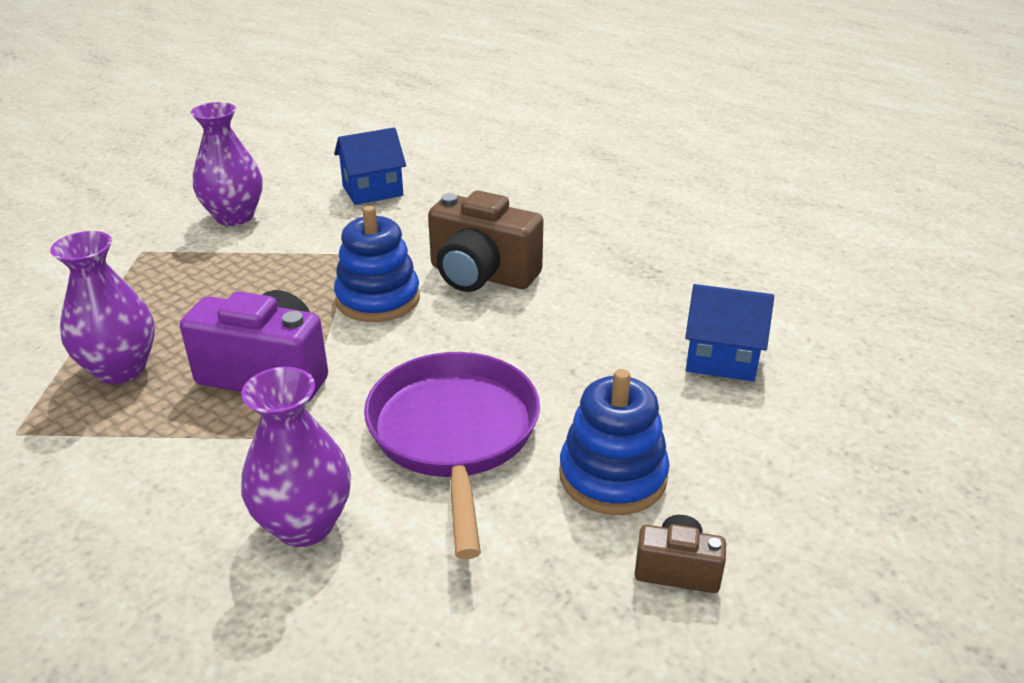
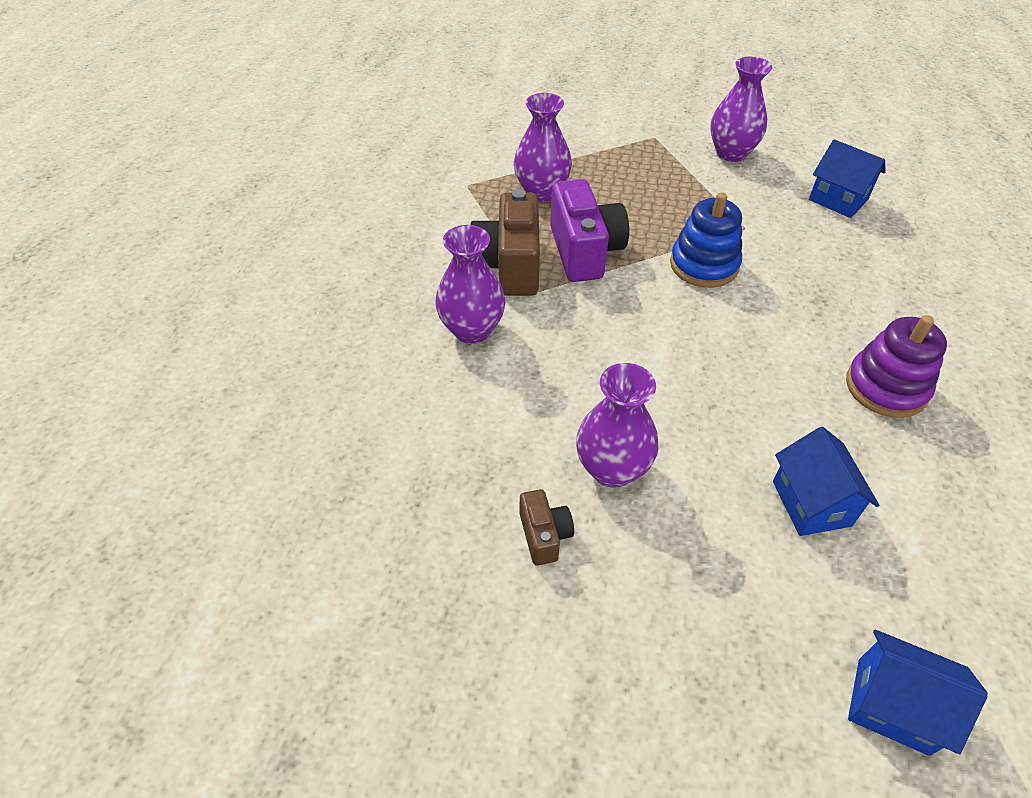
camera: 65 degrees right, 15 degrees up
(454, 434) = (594, 365): purple pan -> none
(481, 275) = (786, 307): brown camera -> brown camera (509, 266)
(612, 476) = (612, 469): blue stacking toy -> purple vase
(617, 265) = (886, 387): none -> purple stacking toy
(936, 403) = (892, 705): none -> blue house

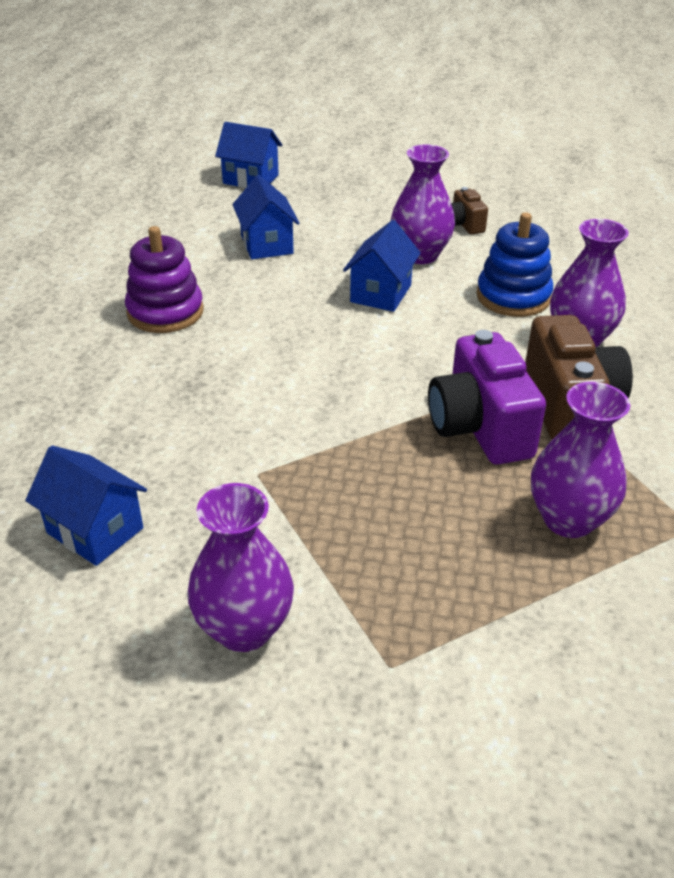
camera: 175 degrees right, 10 degrees down
(661, 402) = (380, 293): none -> blue house
(704, 265) = (324, 418): blue stacking toy -> blue stacking toy (513, 297)

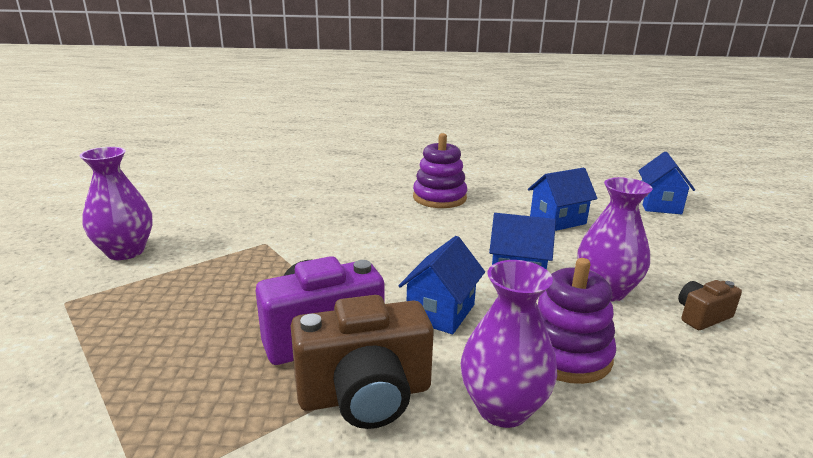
camera: 80 degrees right, 15 degrees down
(95, 530) = (221, 205): blue house -> blue house (440, 312)
(513, 297) = (566, 354): blue stacking toy -> purple stacking toy
(568, 519) = (182, 389): purple vase -> none

